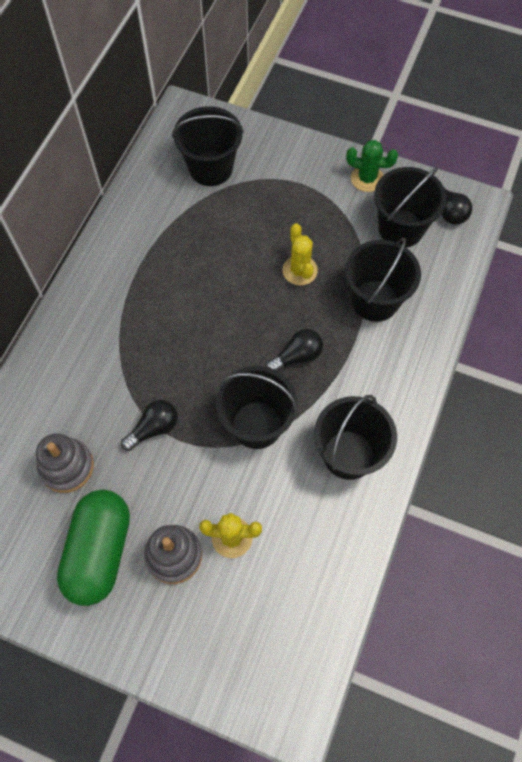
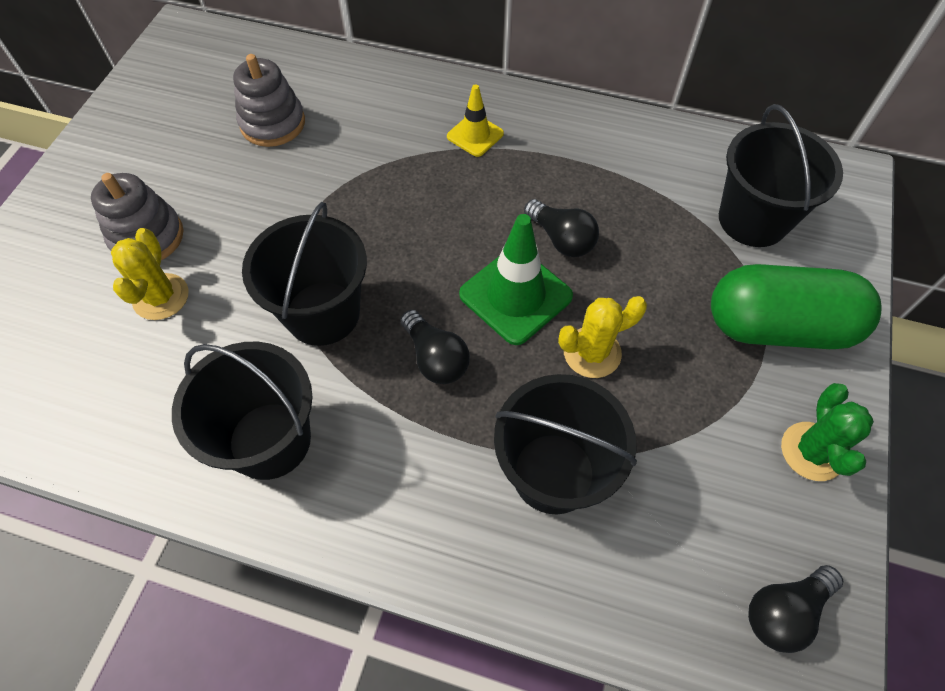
camera: 85 degrees right, 5 degrees down
(99, 552) = (164, 166): green capsule -> green capsule (778, 327)
(108, 319) = (475, 135): none -> yellow traffic cone
(154, 428) = (319, 198): black light bulb -> black light bulb (561, 239)
(254, 307) = (515, 295): none -> green traffic cone
(401, 228) = (716, 516): black bucket -> none

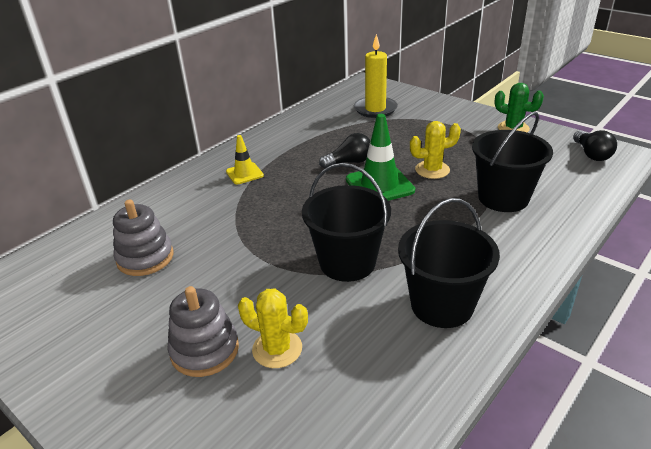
camera: 65 degrees left, 25 degrees down
(435, 358) = (409, 222): black light bulb -> none
(592, 353) = (432, 170): yellow cactus -> yellow cactus turned 75 degrees clockwise
(752, 219) = (375, 109): black bucket -> yellow candle
(778, 327) = (442, 119): green capsule -> none

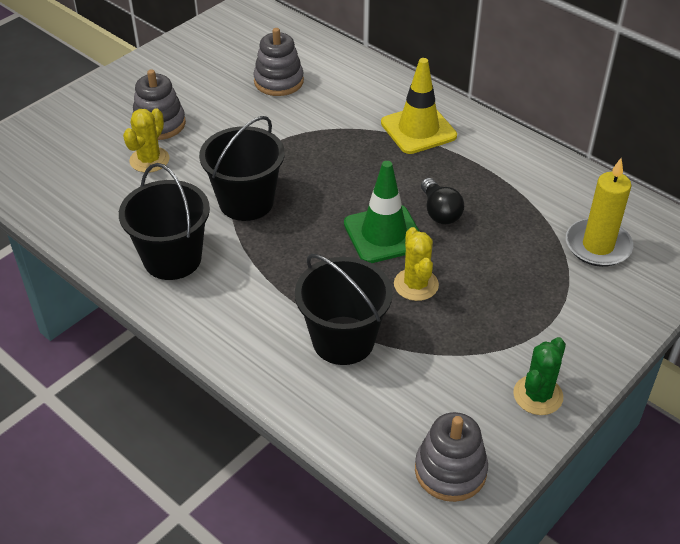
camera: 90 degrees right, 10 degrees up
(244, 173) = (418, 129): yellow traffic cone -> yellow traffic cone, size x1.71
(591, 154) = (450, 470): black light bulb -> grey stacking toy

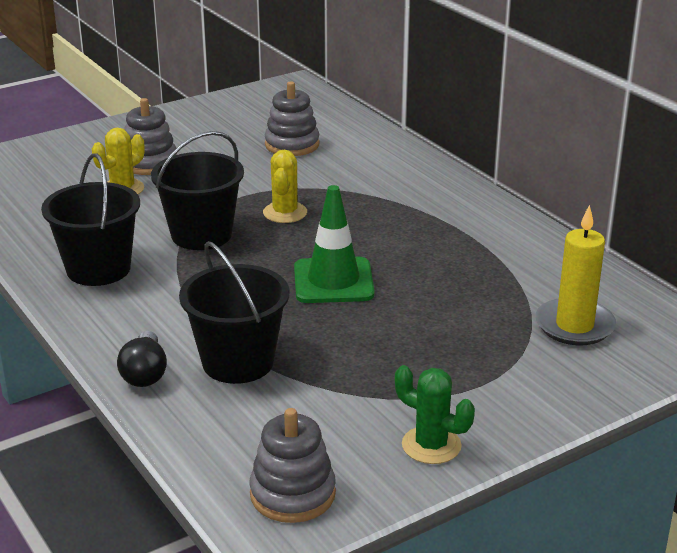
camera: 15 degrees right, 15 degrees down
(416, 285) = (345, 328): yellow cactus -> yellow cactus (285, 213)
(418, 129) = (421, 201): yellow traffic cone -> none
(439, 212) = (406, 271): black light bulb -> black light bulb (145, 373)
(538, 395) = (431, 445): green cactus -> green cactus turned 75 degrees clockwise

